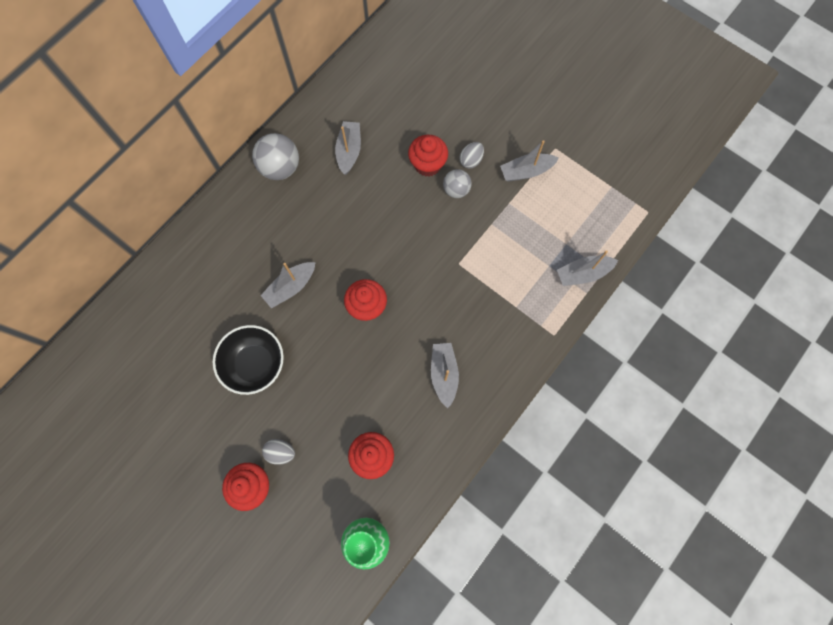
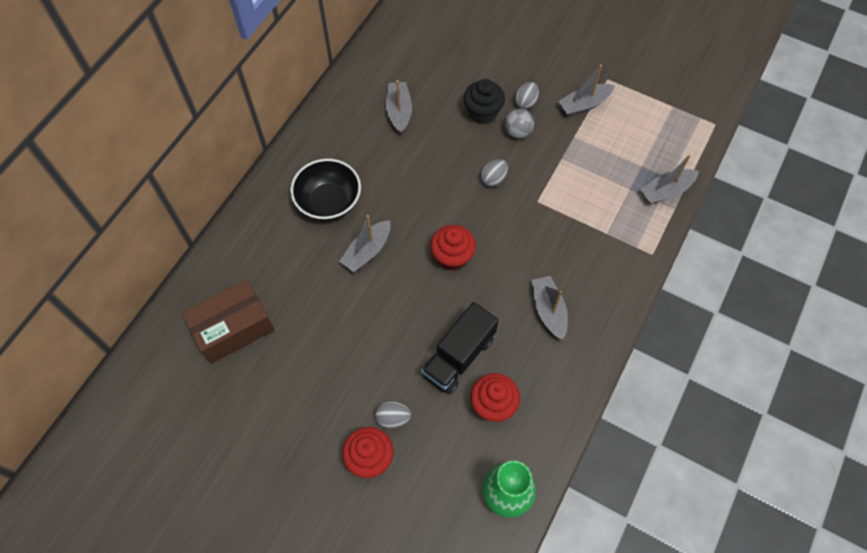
camera: 10 degrees left, 10 degrees down
(156, 341) = (233, 328): none -> brown box
(255, 364) = (345, 333): black bowl -> black bowl (329, 202)
(280, 168) = (331, 138): grey ball -> none
(352, 404) = (458, 356): none -> black truck
(422, 234) = (493, 179): none -> grey egg
(427, 164) = (483, 113): red cupcake -> black cupcake

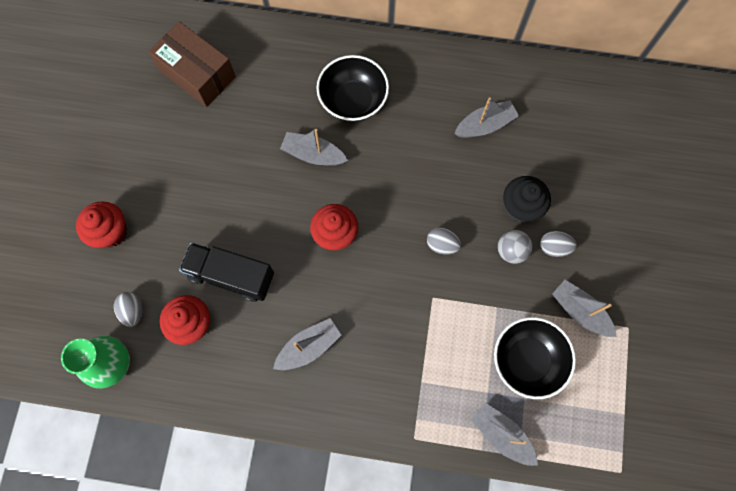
camera: 70 degrees right, 10 degrees up
(393, 418) = (153, 238): grey egg -> grey egg (133, 311)
(612, 153) = (527, 360): none -> black bowl

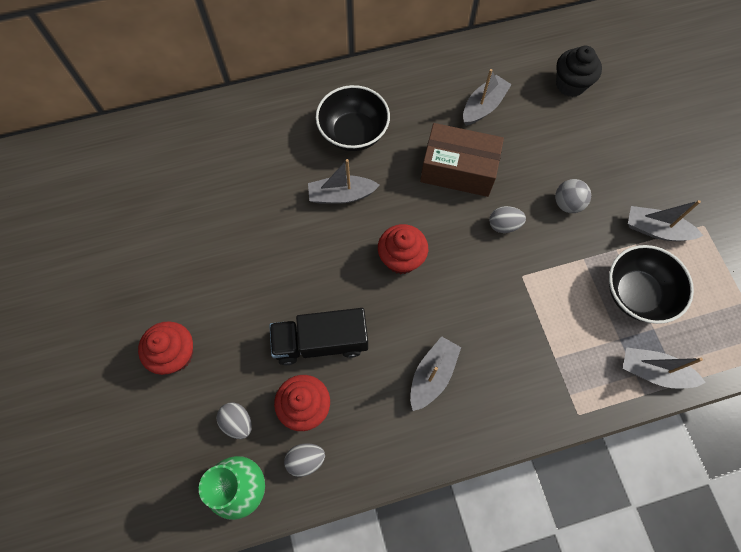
camera: 25 degrees left, 5 degrees down
(197, 73) = (190, 167): brown box -> brown box (458, 170)
(520, 207) = (554, 163): black cupcake -> black cupcake (570, 85)
(554, 247) = (602, 185): grey egg -> grey egg (306, 460)

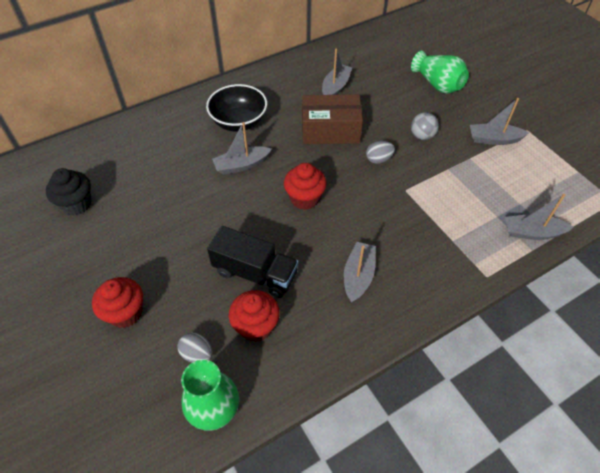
camera: 15 degrees left, 15 degrees down
(306, 460) = (268, 369): grey egg -> none
(321, 342) = (255, 273): black truck -> black truck turned 135 degrees counterclockwise
(570, 85) = (395, 63): black cupcake -> black cupcake (77, 204)
(613, 130) = (437, 84): none -> green vase
(636, 293) = (497, 183): black bowl -> none

